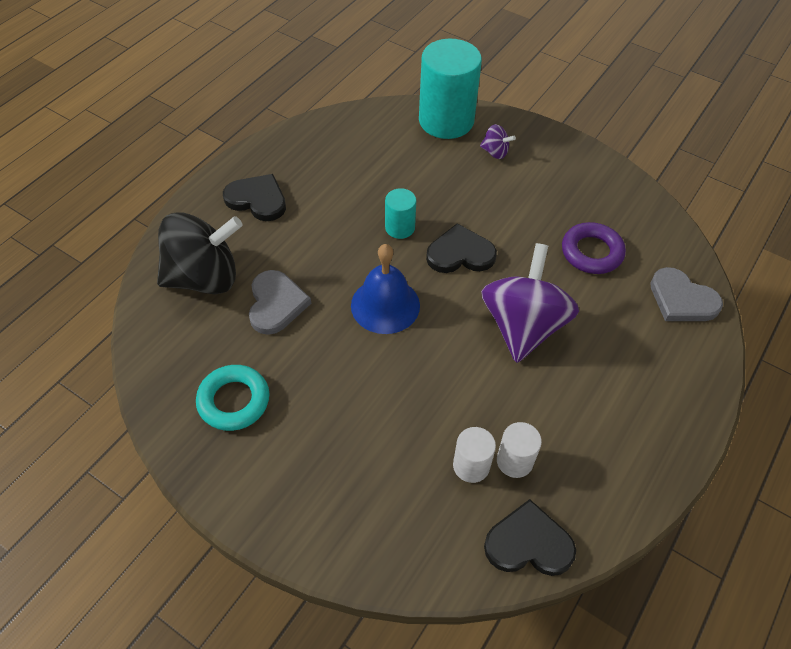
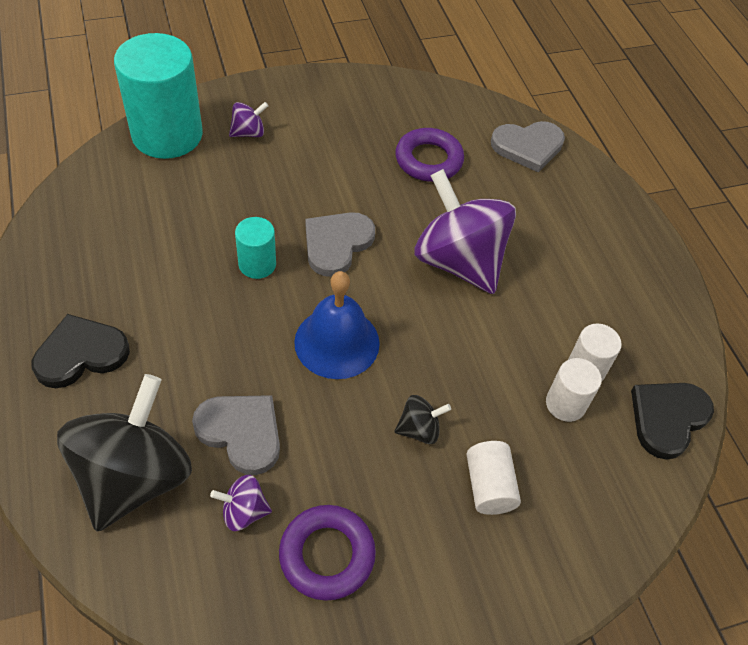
camera: 55 degrees left, 0 degrees up
(227, 341) = (243, 511): none -> purple spinning top
(234, 401) = (327, 555): turquoise ring -> purple ring
(359, 458) = (489, 486): none -> white cylinder
(364, 391) = (419, 429): none -> black spinning top
(460, 253) = (336, 244): black heart -> grey heart

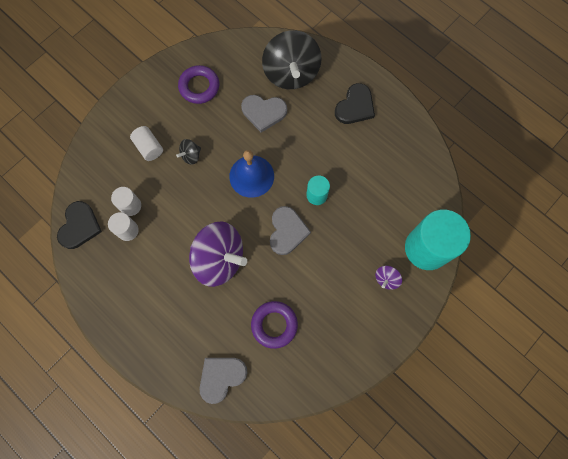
camera: 155 degrees right, 20 degrees up
(243, 511) = (241, 84): purple spinning top -> none

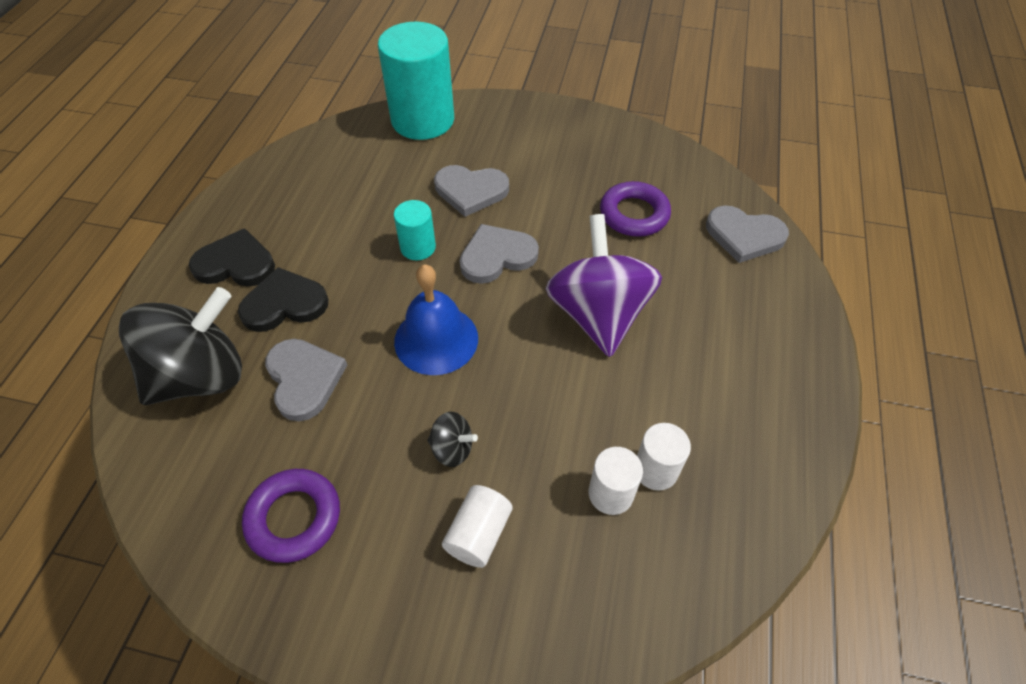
camera: 120 degrees left, 20 degrees down
(79, 226) = (713, 562): black heart -> black heart (284, 304)
(345, 244) = (471, 191): none -> grey heart
(386, 279) = (489, 139): purple spinning top -> none

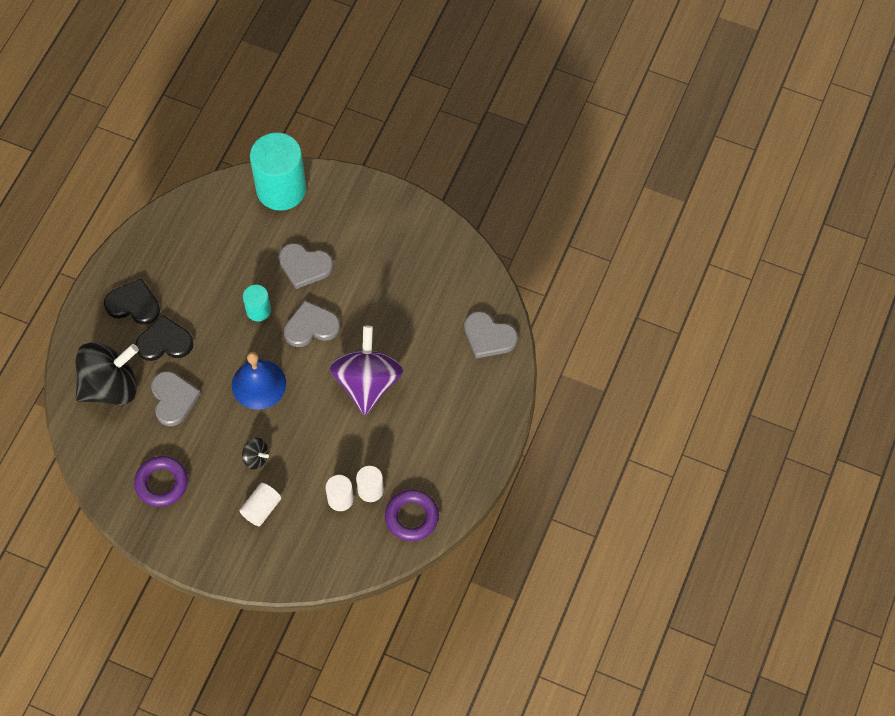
camera: 10 degrees right, 10 degrees up
(634, 214) = (417, 306): purple ring -> purple ring (411, 517)

